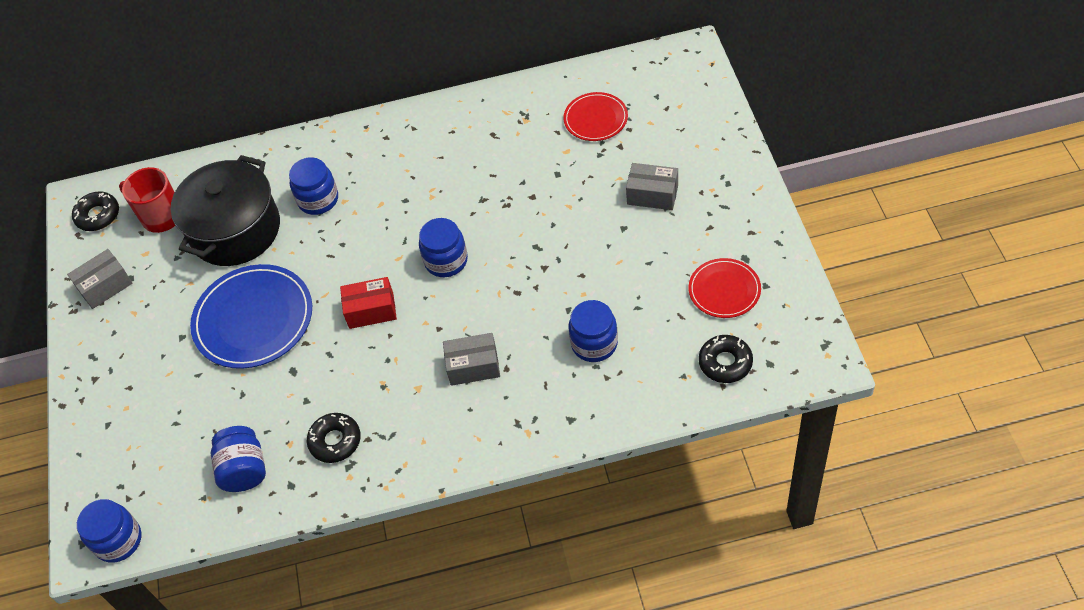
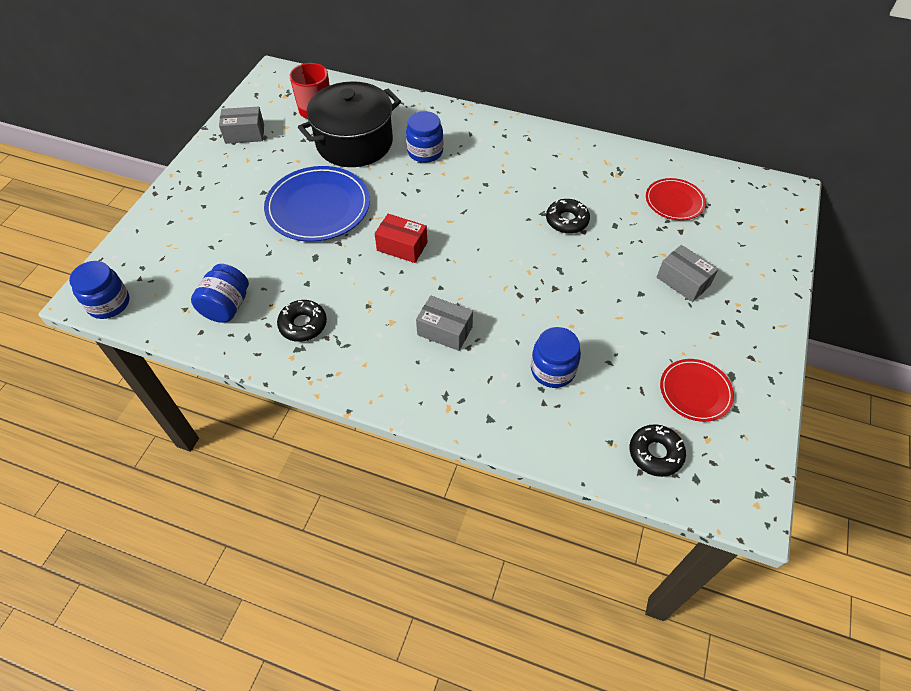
camera: 25 degrees right, 0 degrees up
(98, 215) = (277, 89): black donut -> black donut (567, 220)
(446, 261) = (483, 242): blue jar -> none

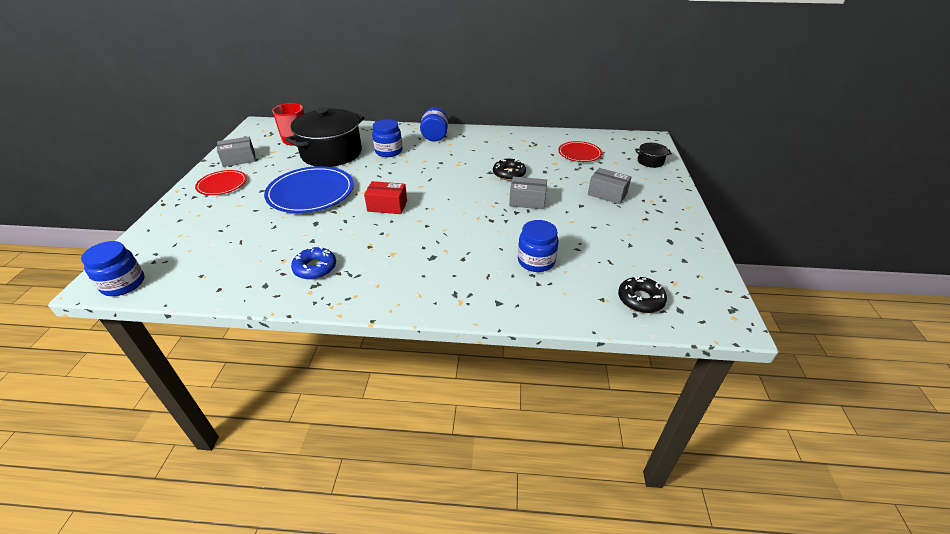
camera: 15 degrees left, 15 degrees down
(226, 306) = (241, 267): blue jar -> blue jar (435, 136)
(303, 325) = (315, 268): black donut -> blue donut
(444, 331) = (439, 251): grey box -> grey box (527, 201)
(695, 391) = (649, 255): red plate -> red plate (222, 184)
(767, 234) = (650, 161): none -> black pot

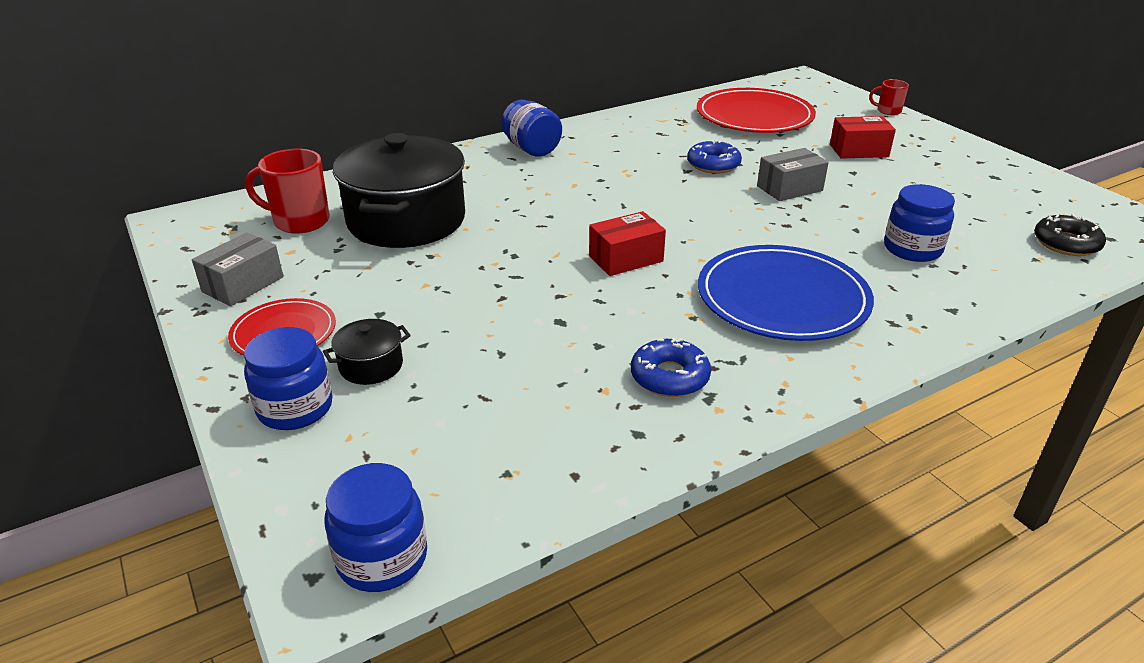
camera: 35 degrees left, 5 degrees down
(311, 193) = (474, 285): blue plate -> blue plate (782, 298)
(388, 151) = (497, 189): blue jar -> blue jar (295, 408)
(509, 174) = (713, 164): black donut -> blue donut
(579, 153) = (754, 116): red plate -> red plate, size x1.76
(607, 194) = (858, 150): grey box -> red box
(650, 161) = (842, 102): black pot -> black pot (371, 366)
(672, 176) = (888, 111): none -> red mug

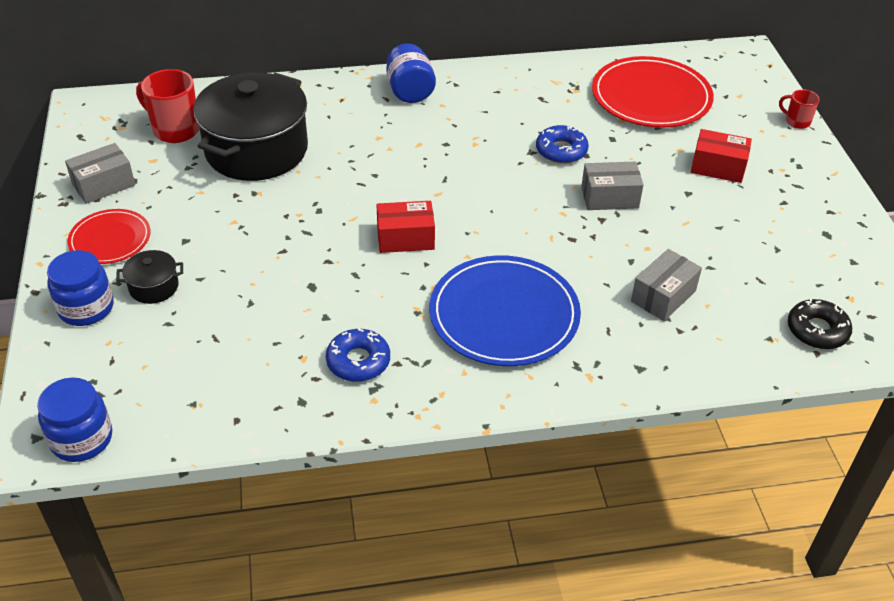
camera: 20 degrees right, 10 degrees up
(912, 249) = (663, 296): blue jar -> grey box

